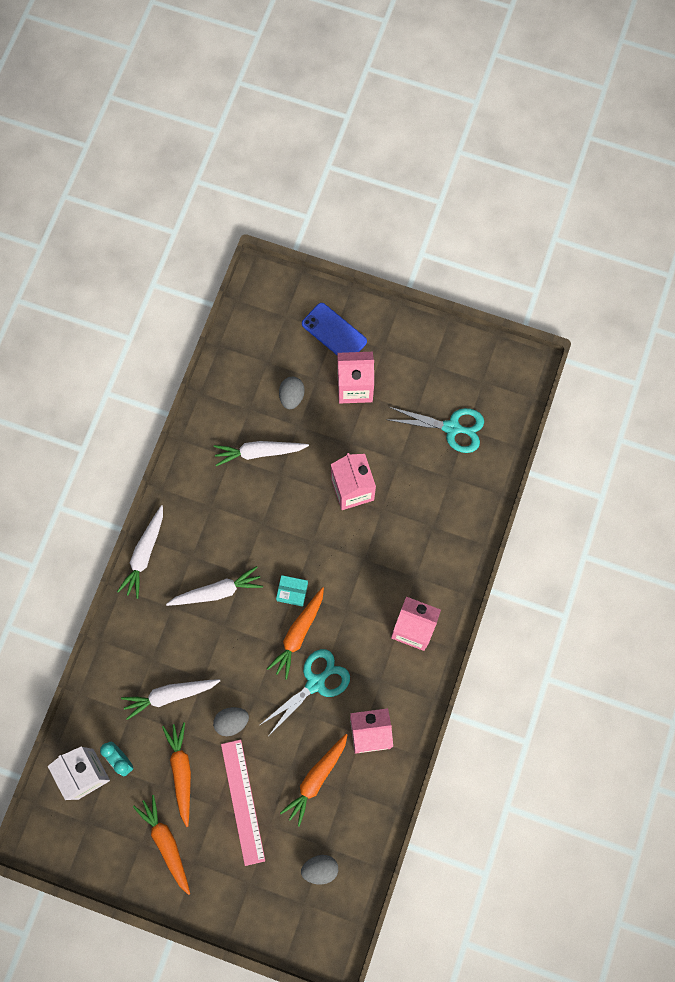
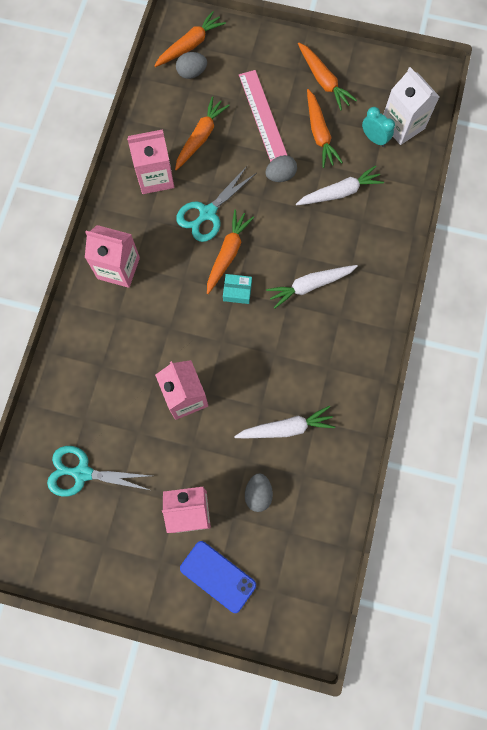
camera: 175 degrees right, 0 degrees up
(144, 554) = (386, 315): white carrot -> none
(319, 909) = (190, 45): none -> orange carrot

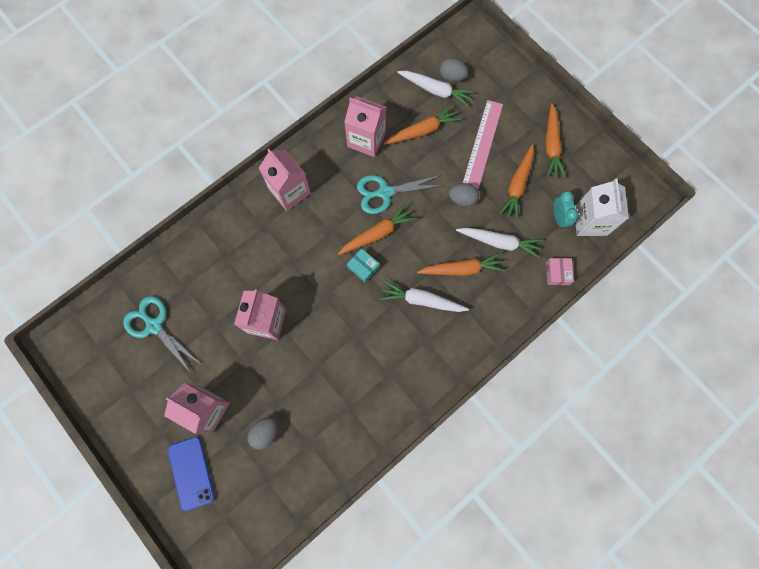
camera: 35 degrees right, 0 degrees up
(190, 45) = (466, 55): orange carrot -> orange carrot (462, 269)
(286, 428) = (322, 397): white carrot -> white carrot (435, 90)
(407, 187) = (557, 273): none -> pink box

